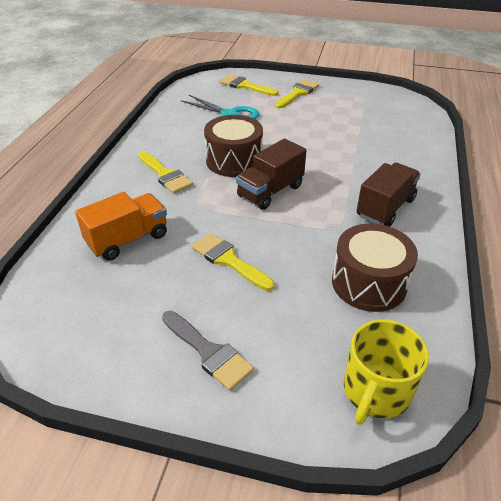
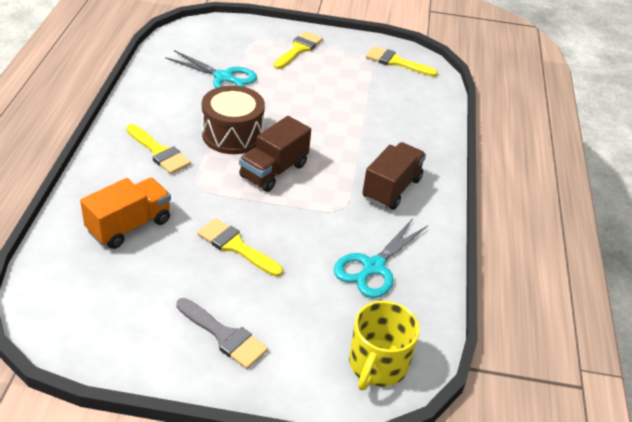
camera: 10 degrees left, 0 degrees up
(245, 86) = (238, 38): yellow brush -> yellow brush (396, 62)
(369, 283) = (373, 267): brown drum -> turquoise scissors

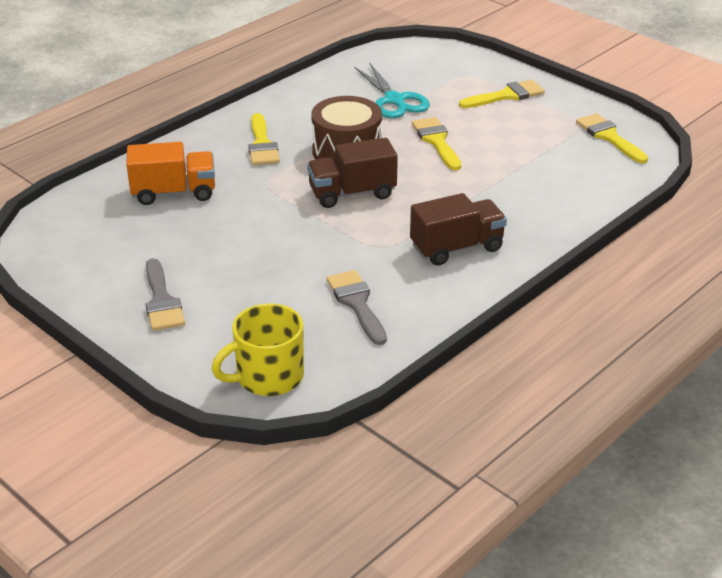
camera: 40 degrees right, 5 degrees down
(235, 246) = (246, 240): yellow brush -> yellow brush (436, 141)
(373, 267) = (357, 303): turquoise scissors -> grey brush

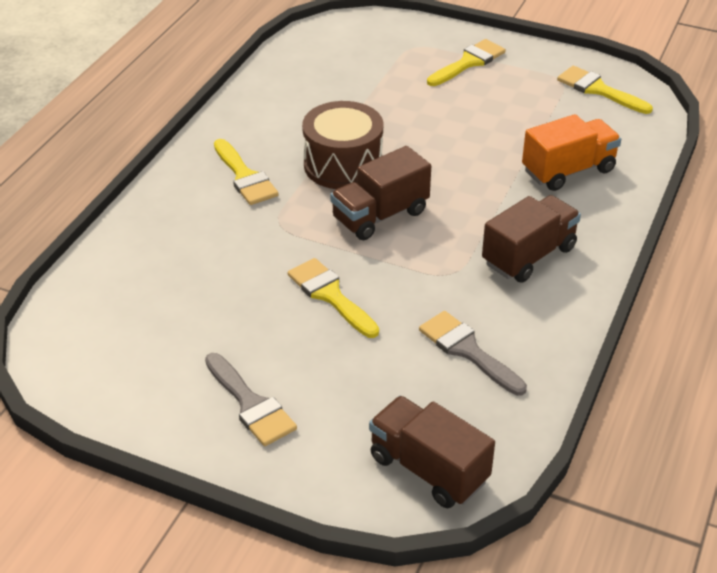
camera: 20 degrees left, 5 degrees up
(174, 192) = (181, 261): orange truck -> orange truck (568, 171)
(268, 377) = (428, 469): yellow mug -> brown truck
(394, 100) = (356, 91): turquoise scissors -> none
(436, 141) = (430, 132): yellow brush -> yellow brush (330, 295)

